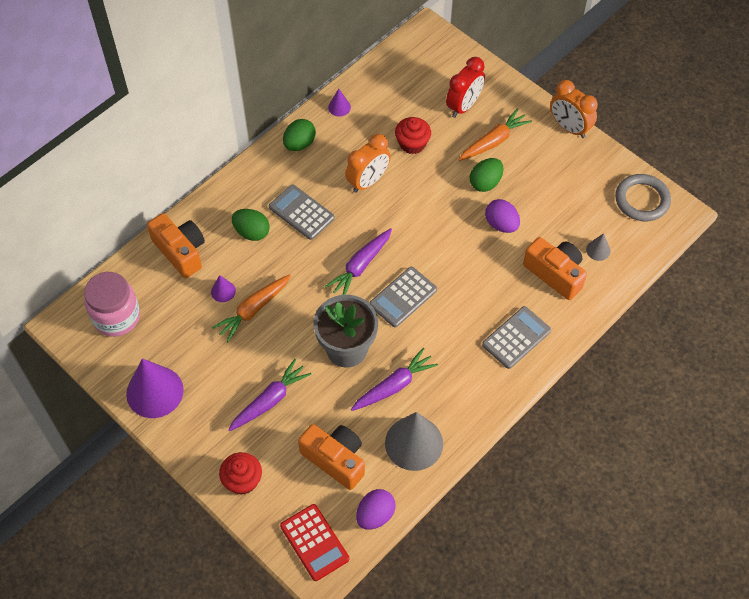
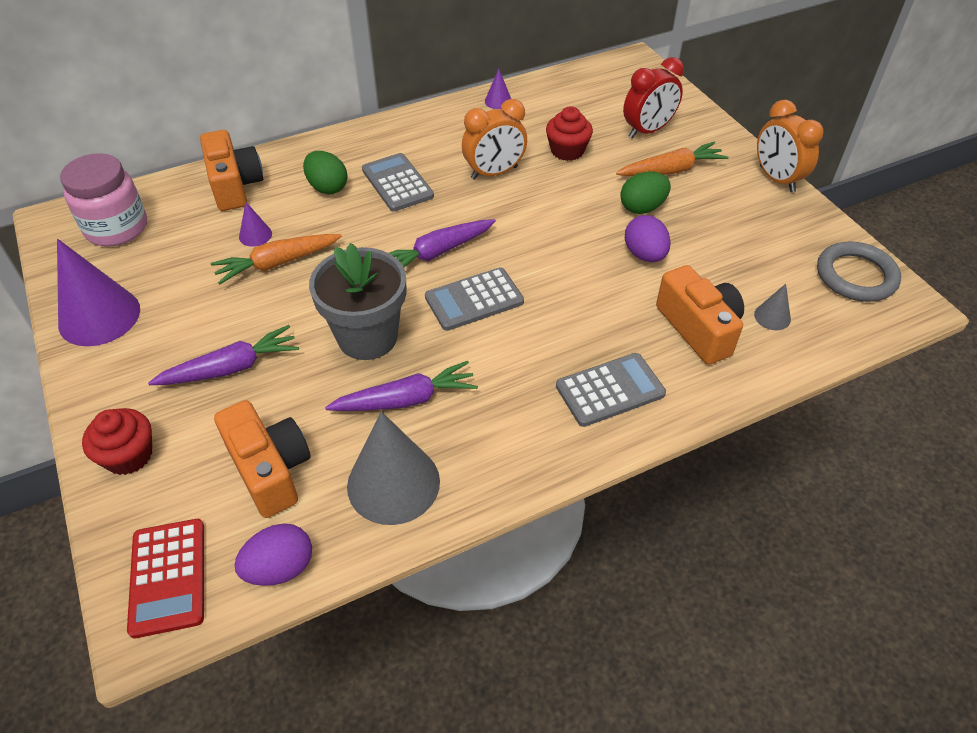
camera: 20 degrees right, 10 degrees down
(299, 144) = (434, 122): green egg -> none

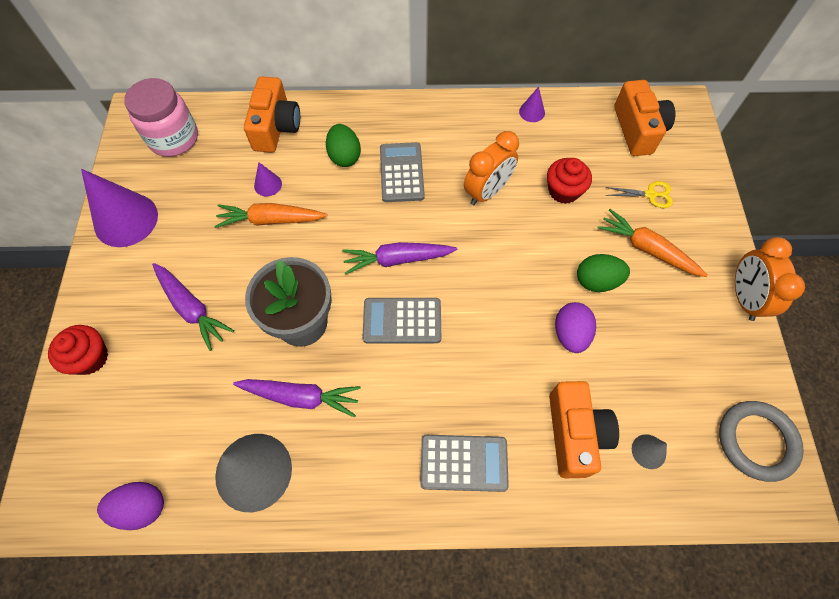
camera: 25 degrees right, 15 degrees up
(168, 577) = (68, 477): red calculator -> none
(231, 368) = (192, 308): purple carrot -> purple carrot turned 45 degrees clockwise
(270, 469) = (175, 416): orange camera -> orange camera (637, 130)
(494, 173) = (487, 192): orange clock -> orange clock turned 45 degrees counterclockwise
(647, 131) = (650, 194): red clock -> yellow scissors
(671, 170) = (647, 249): orange carrot -> orange carrot turned 150 degrees counterclockwise

